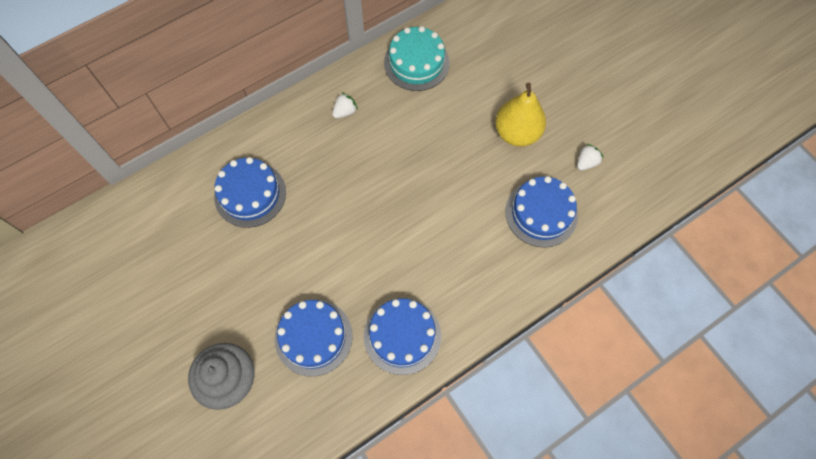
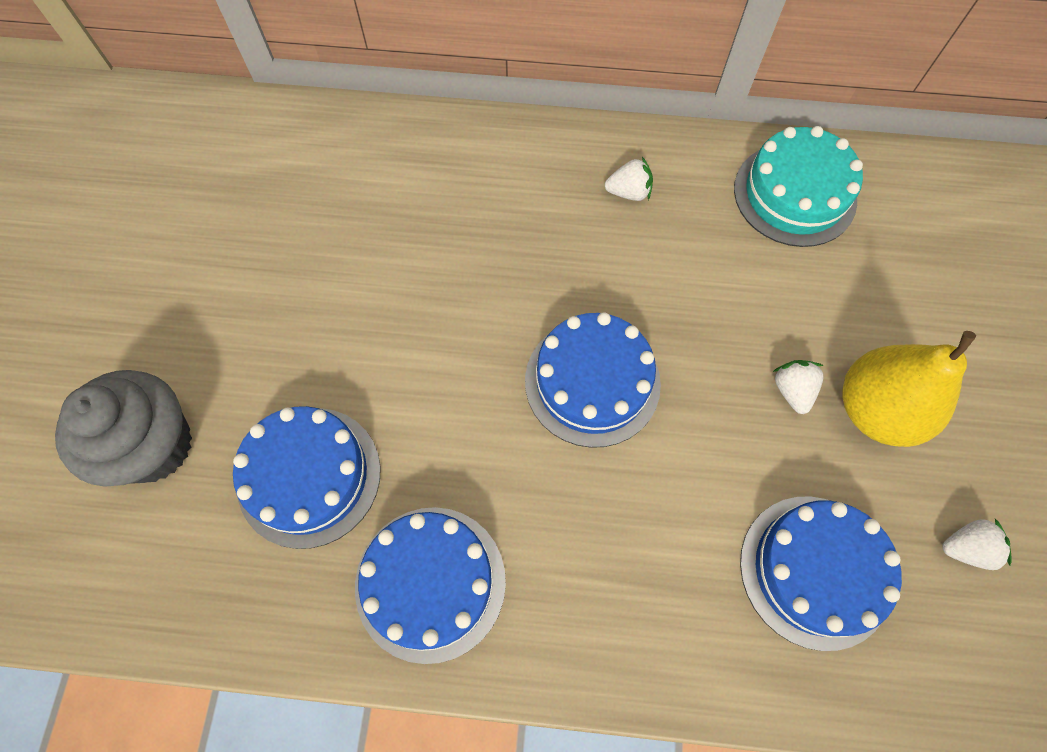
camera: 40 degrees right, 0 degrees up
(250, 194) = (404, 212): blue cake -> blue cake (592, 382)
(480, 149) = (792, 390): none -> white strawberry

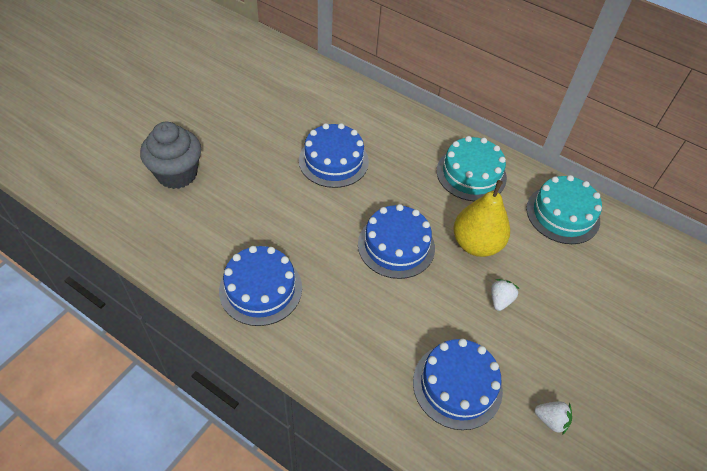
camera: 25 degrees right, 15 degrees down
(309, 476) = (235, 218): blue cake -> blue cake (333, 161)
(629, 192) = (471, 174): white strawberry -> turquoise cake
(876, 410) = (542, 331): yellow pear -> yellow pear (476, 244)

